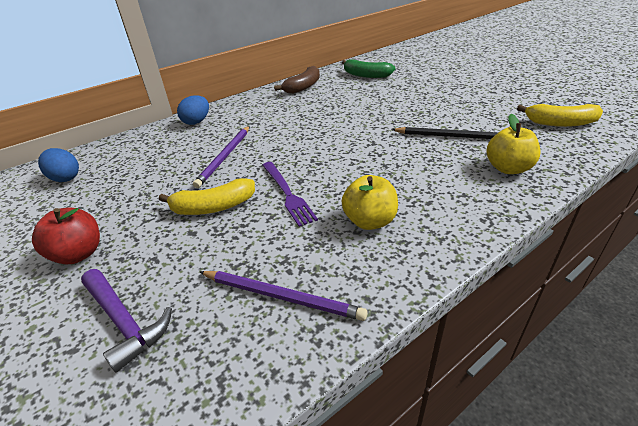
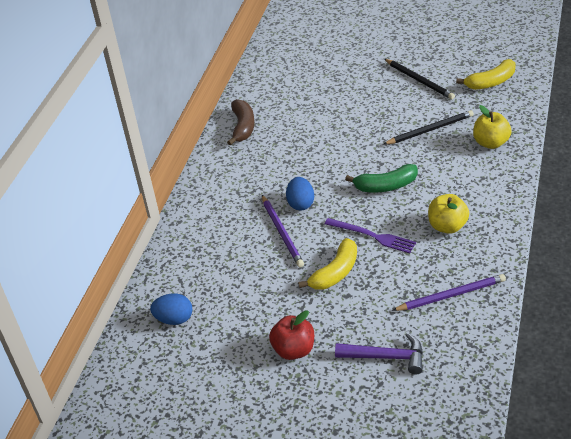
camera: 35 degrees left, 5 degrees up
(197, 122) = (199, 213): blue egg -> blue egg (301, 203)
(366, 75) = (285, 86): green banana -> green banana (386, 186)
(483, 102) = (419, 80): none -> black pencil

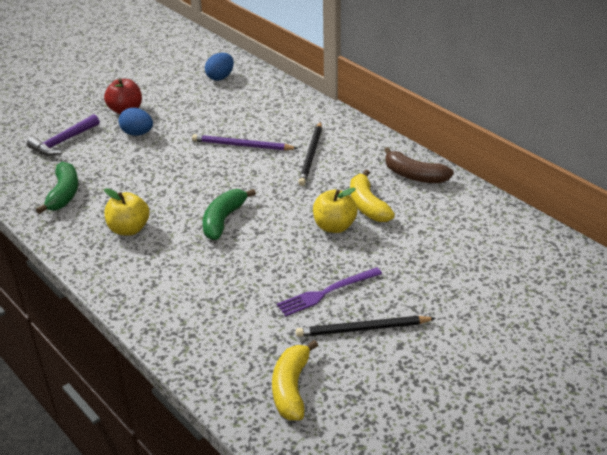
camera: 120 degrees right, 5 degrees down
(301, 203) = (263, 166): blue egg -> blue egg (137, 133)
(335, 272) = (165, 152): yellow banana -> yellow banana (367, 205)
(372, 236) = (176, 186): purple fork -> purple fork (326, 292)
(430, 130) = (266, 289): black pencil -> black pencil (311, 155)
(451, 295) = (64, 194): purple pencil -> green banana
(490, 143) = (192, 320): yellow apple -> yellow apple (334, 226)

